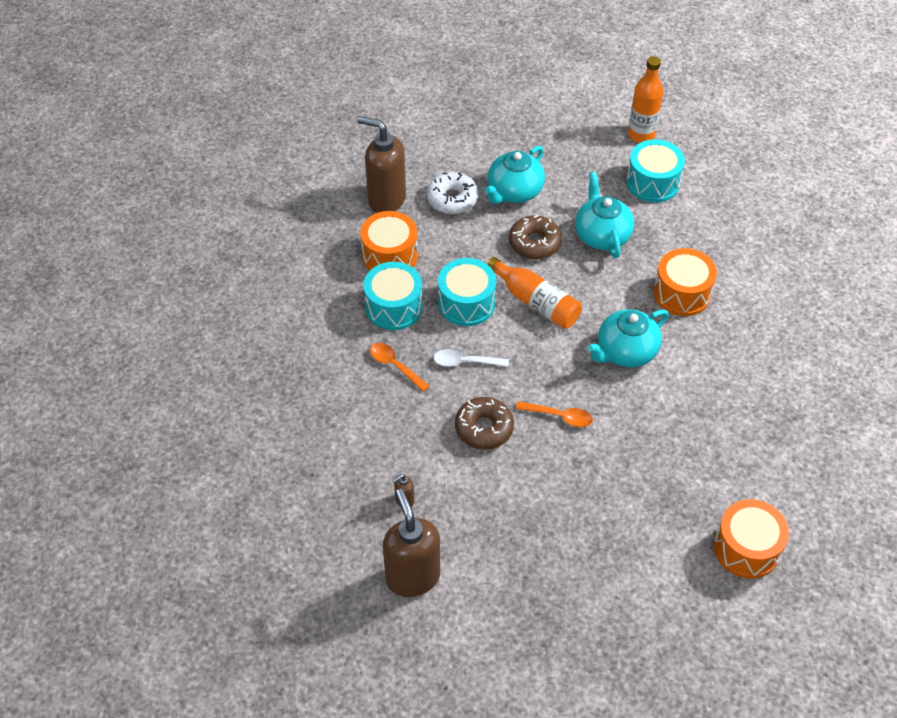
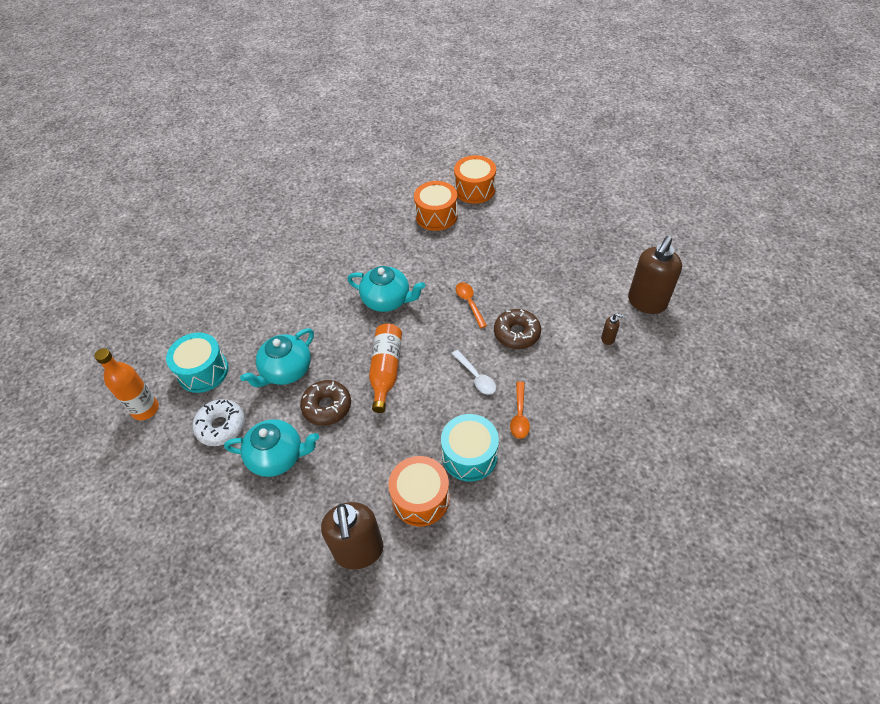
camera: 125 degrees left, 0 degrees up
(452, 199) = (319, 497): white donut -> white donut (221, 426)
(466, 303) = (423, 411): turquoise drum -> none
(681, 293) = (310, 299): orange drum -> orange drum (436, 216)

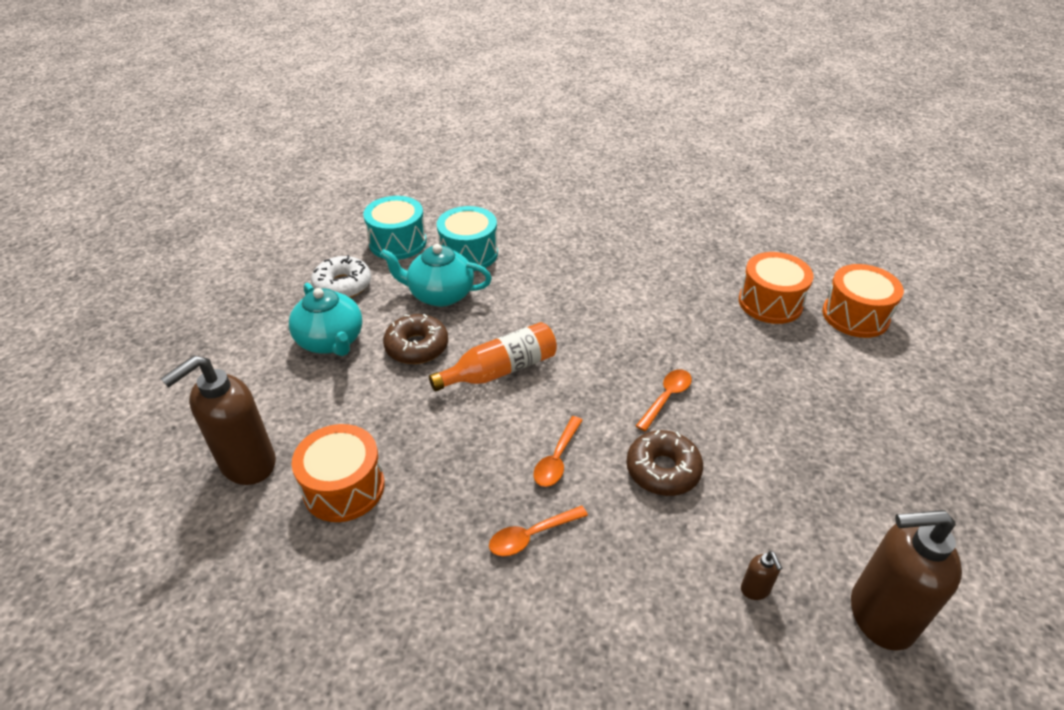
camera: 55 degrees right, 10 degrees down
(145, 409) = (331, 231): orange bottle -> none
(387, 300) = (600, 323): turquoise teapot -> none
(469, 455) = (433, 508): turquoise drum -> turquoise drum (469, 253)
(476, 377) = (557, 459): white spoon -> orange spoon

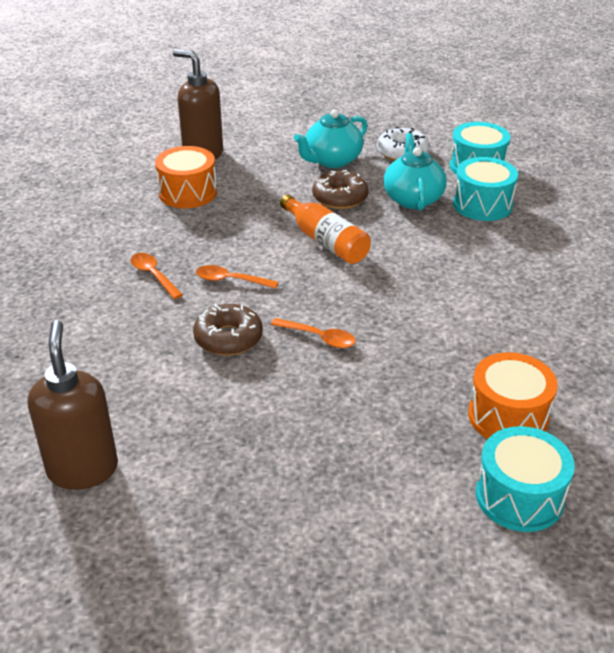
camera: 80 degrees right, 5 degrees down
(755, 589) = (108, 392): brown soap dispenser -> none
(855, 316) = (519, 496): orange drum -> turquoise drum

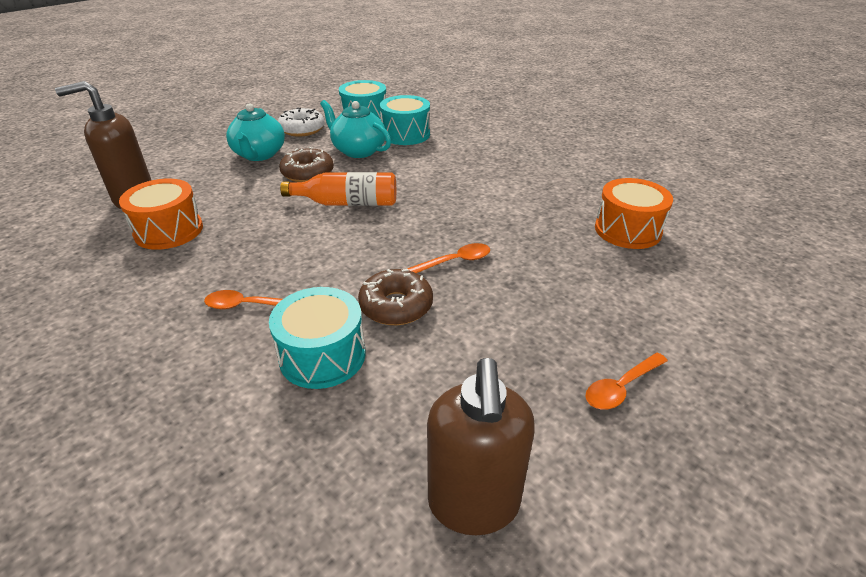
camera: 50 degrees left, 0 degrees up
(83, 469) = (473, 504): brown soap dispenser -> brown soap dispenser turned 120 degrees counterclockwise
(230, 280) = (323, 268): orange spoon -> orange spoon (621, 387)
(519, 496) = (710, 265): turquoise drum -> turquoise drum (322, 355)

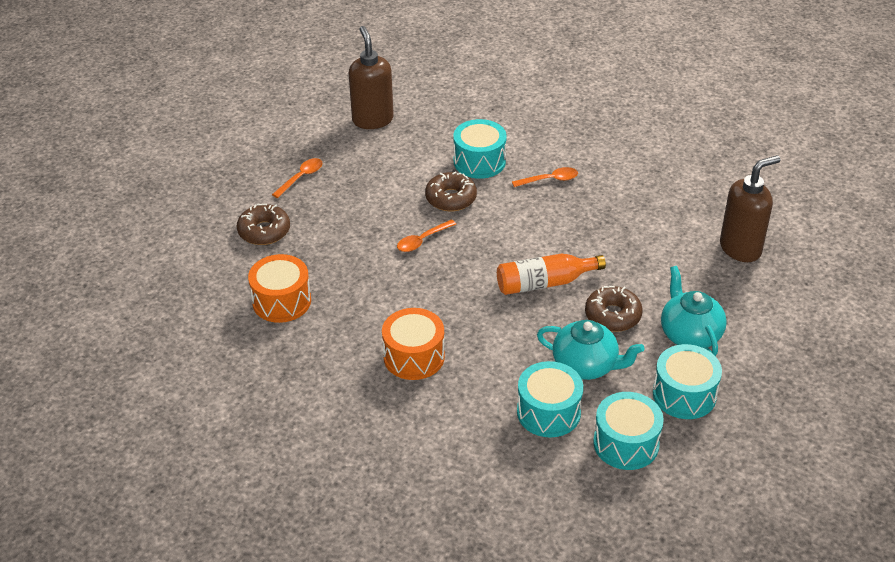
camera: 165 degrees right, 5 degrees up
(169, 231) = (669, 223): orange drum -> orange drum (414, 356)
(302, 129) = (684, 394): white donut -> turquoise drum
(666, 309) = (264, 231): none -> brown donut

